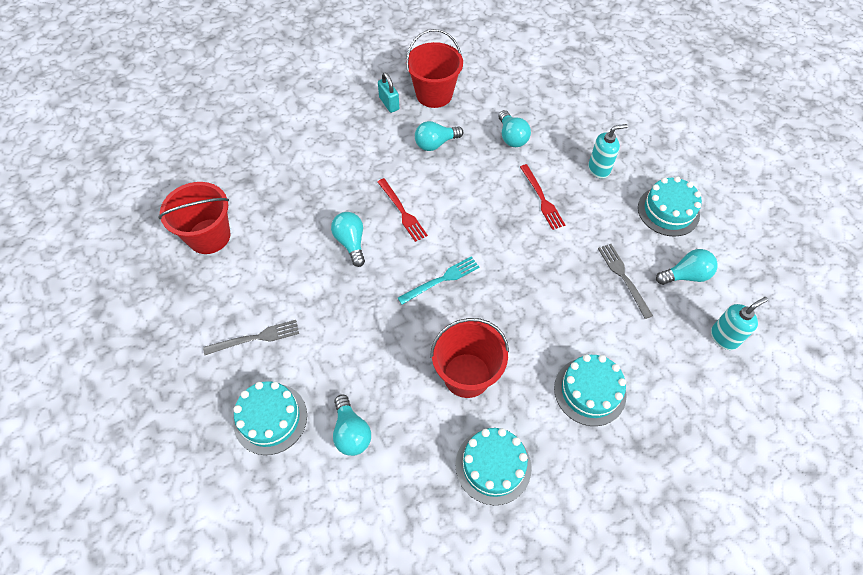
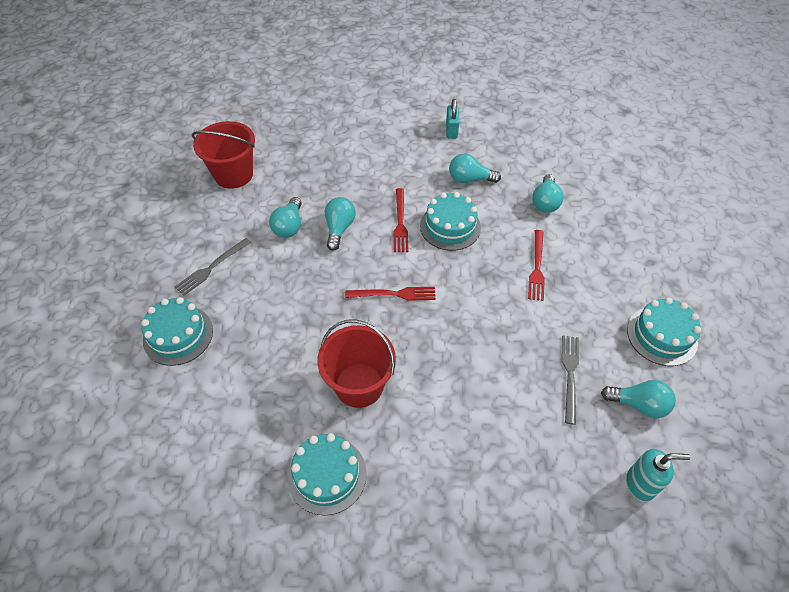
camera: 30 degrees right, 5 degrees down
(255, 338) = (212, 267): grey fork -> grey fork turned 120 degrees clockwise
(351, 432) = (230, 380): turquoise light bulb -> turquoise light bulb (289, 226)
(434, 94) = (497, 138): red bucket -> none
(441, 280) = (394, 294): turquoise fork -> red fork
(590, 391) = (462, 460): turquoise cake -> turquoise cake (450, 227)
(599, 169) = (614, 265): turquoise soap dispenser -> none

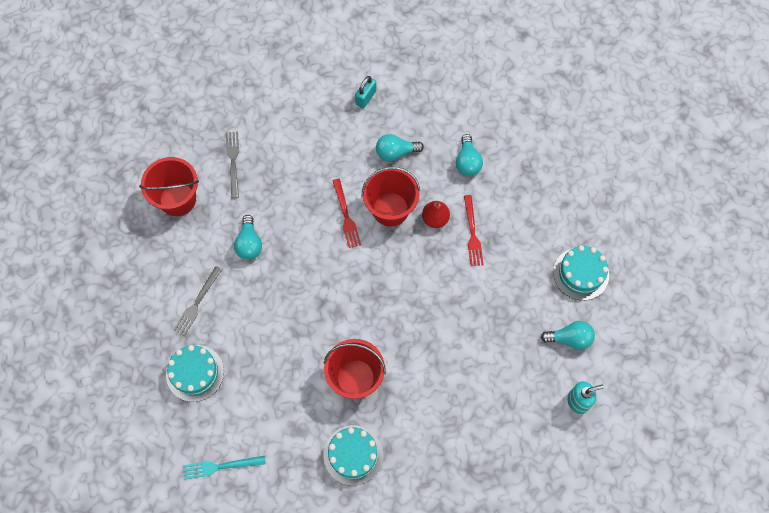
camera: 15 degrees left, 15 degrees up
(161, 445) = (221, 466): none -> turquoise fork
(339, 228) = (294, 235): turquoise light bulb -> none
(394, 294) = (360, 289): red fork -> none
(450, 227) = (390, 209): turquoise cake -> red bucket
(451, 130) = (366, 97): turquoise padlock -> turquoise padlock turned 45 degrees clockwise
(497, 245) = (435, 219): none -> red pear
(570, 375) = (515, 327): grey fork -> grey fork (233, 162)

